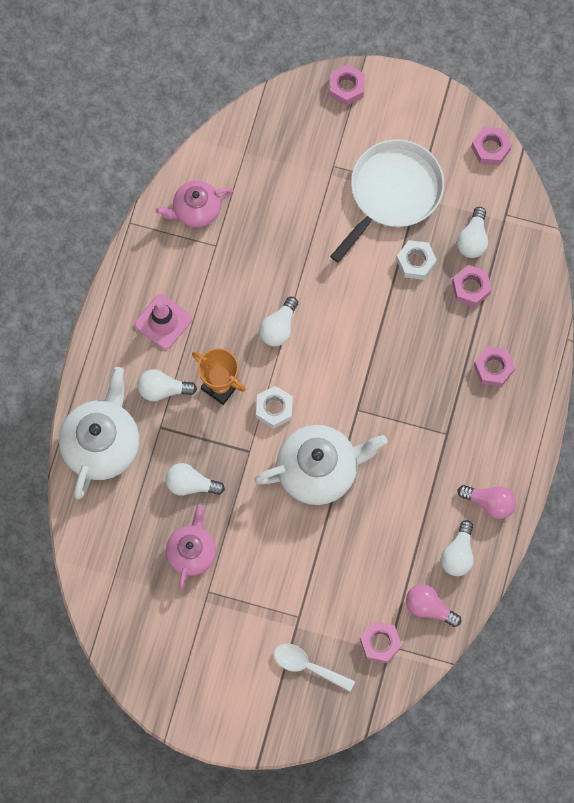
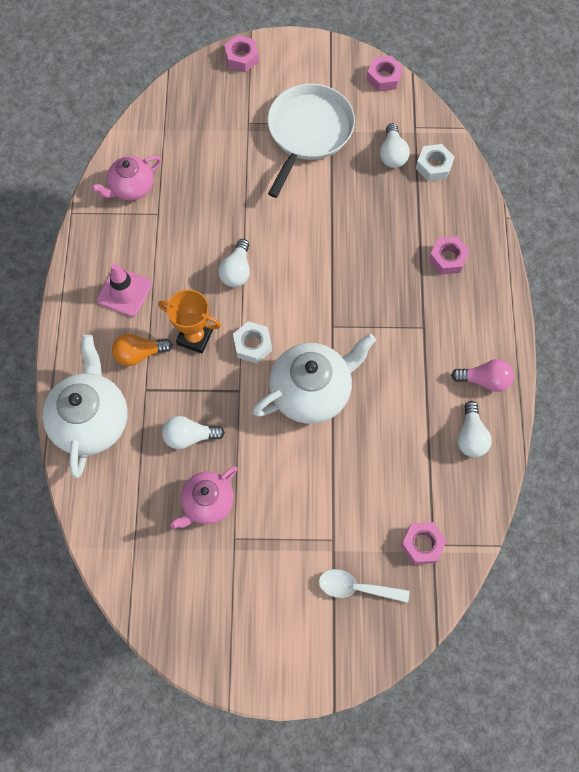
camera: 15 degrees left, 5 degrees down
(163, 389) = (139, 354): white light bulb -> orange light bulb
(192, 552) = (207, 503): pink teapot -> pink teapot turned 135 degrees counterclockwise
(416, 262) = (347, 184): white nut -> white nut (434, 166)
(429, 607) = (459, 495): pink light bulb -> none
(471, 288) = (404, 194): pink nut -> none

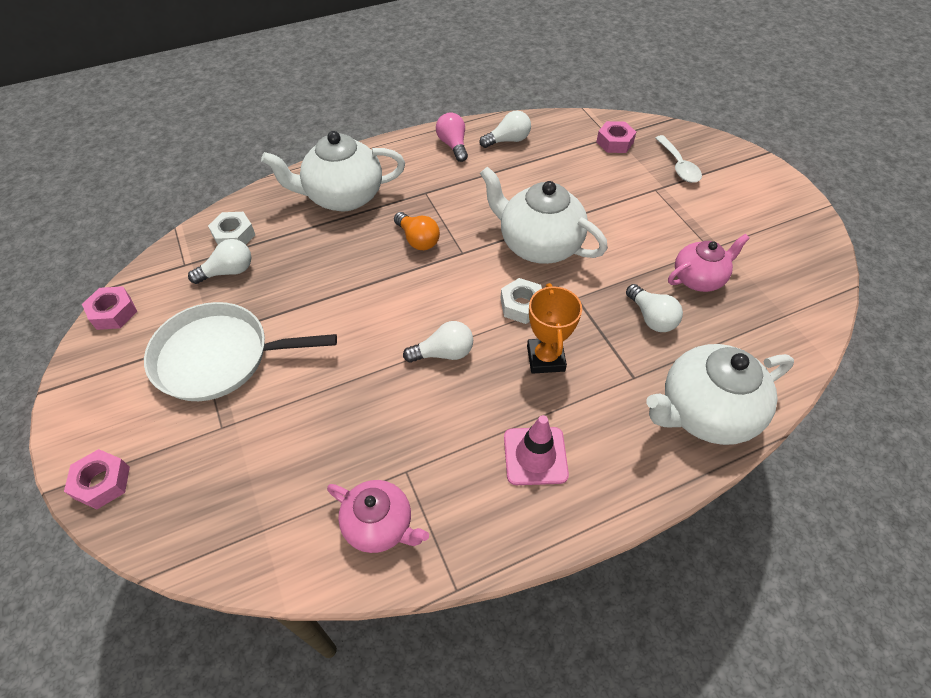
camera: 115 degrees left, 15 degrees down
(139, 354) = (599, 402): orange light bulb -> orange light bulb (418, 240)
(207, 503) = (698, 278): pink teapot -> pink teapot turned 45 degrees counterclockwise
(447, 258) = (343, 197): pink nut -> white teapot

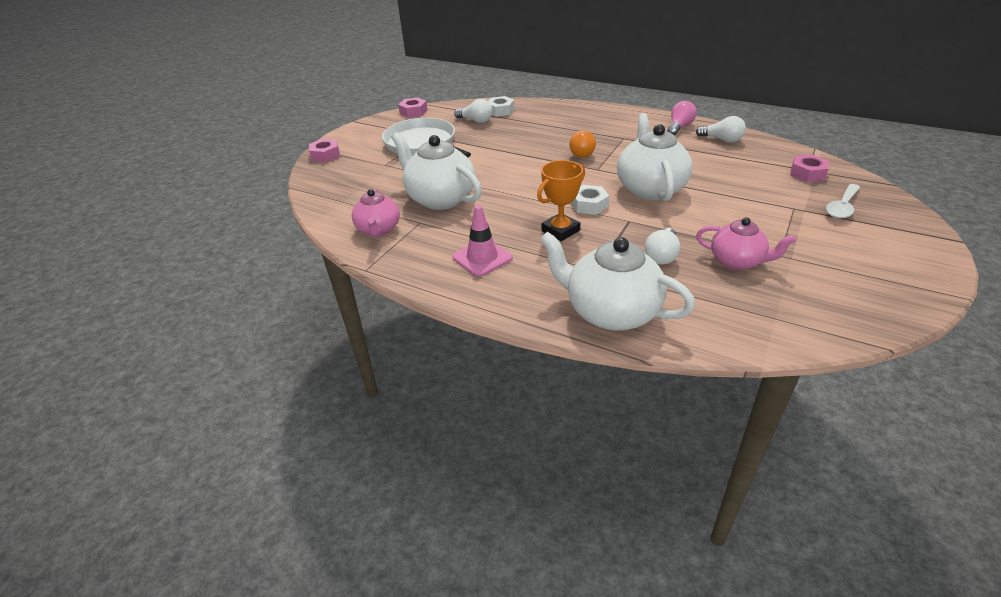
camera: 55 degrees right, 15 degrees down
(343, 197) = (575, 120): white teapot -> white teapot (440, 198)
(443, 353) = (513, 197): white light bulb -> none

